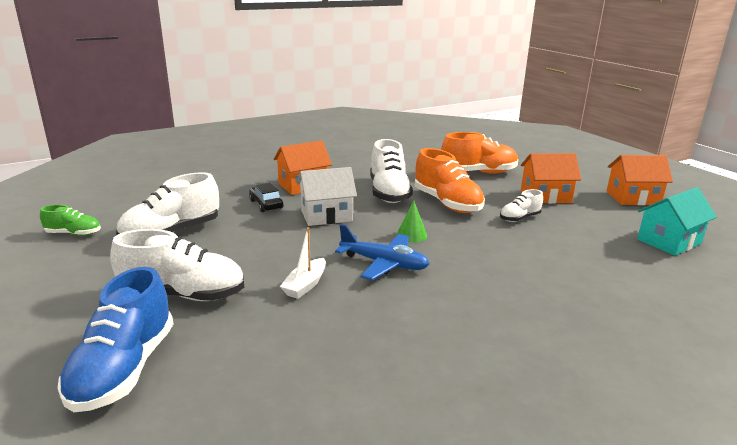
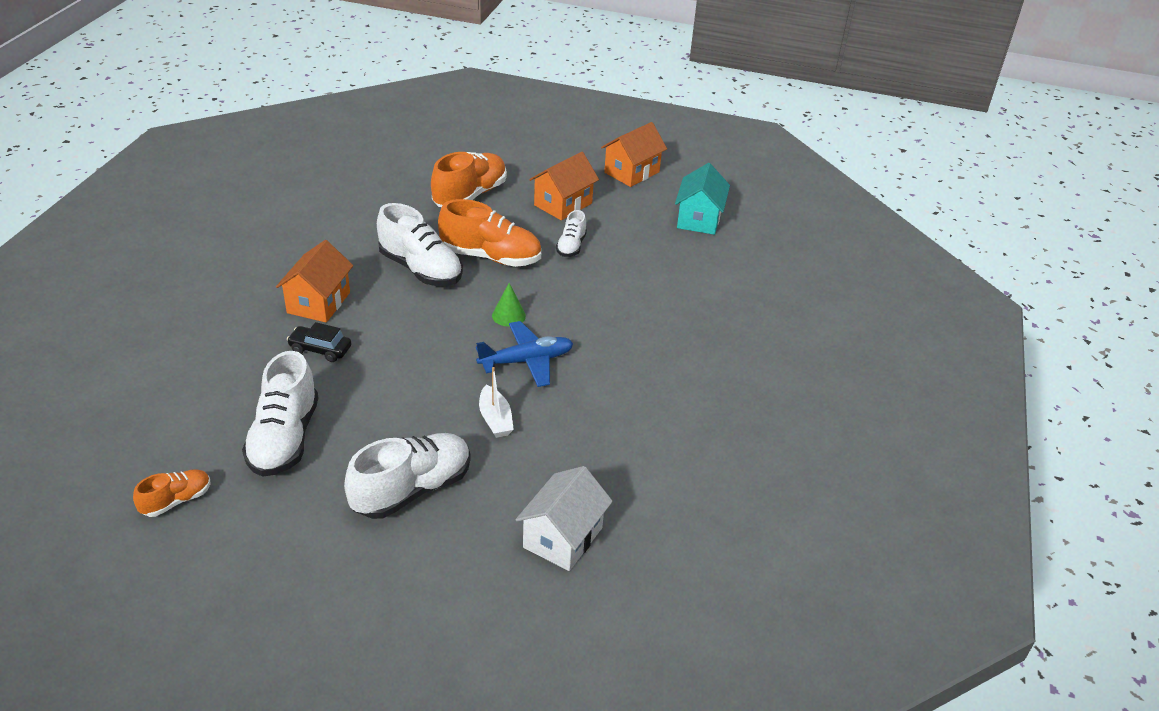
camera: 45 degrees left, 15 degrees up
(74, 234) = (176, 501): green shoe -> orange shoe
(124, 369) = (473, 571): blue shoe -> none
(326, 215) = (403, 332): white house -> white house (562, 537)

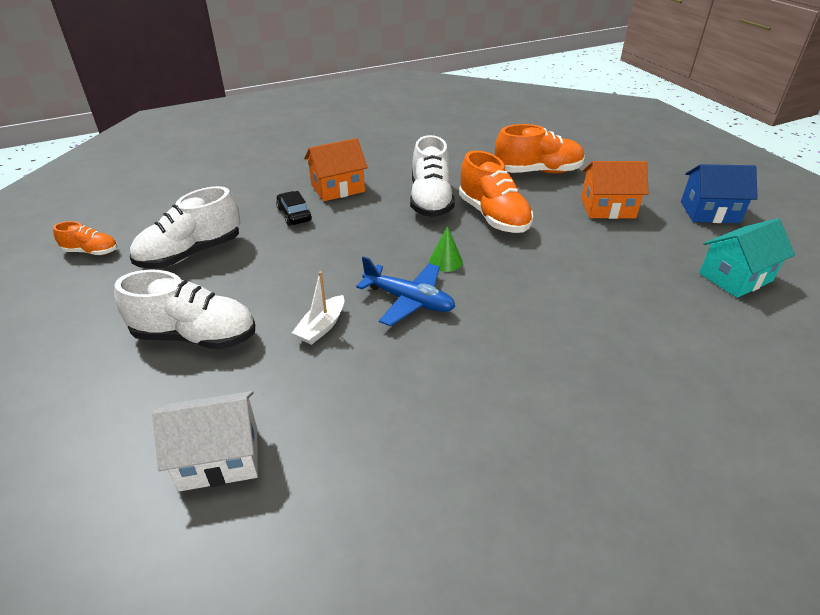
camera: 50 degrees right, 0 degrees up
(571, 246) = (571, 240): white shoe -> none
(631, 172) = (709, 212): orange house -> blue house

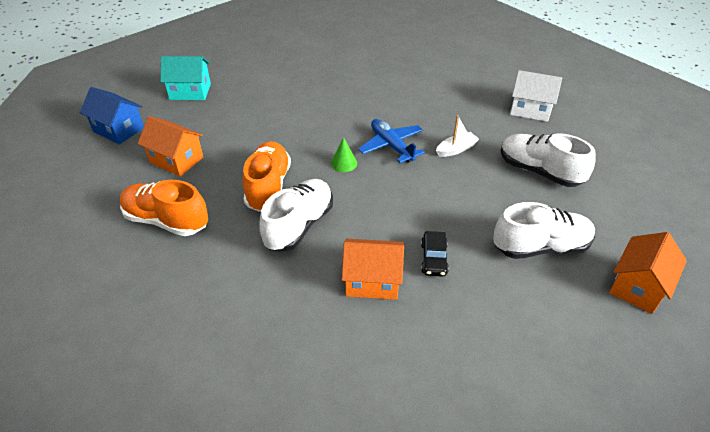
camera: 150 degrees left, 5 degrees up
(91, 251) = (638, 286): orange shoe -> orange house

